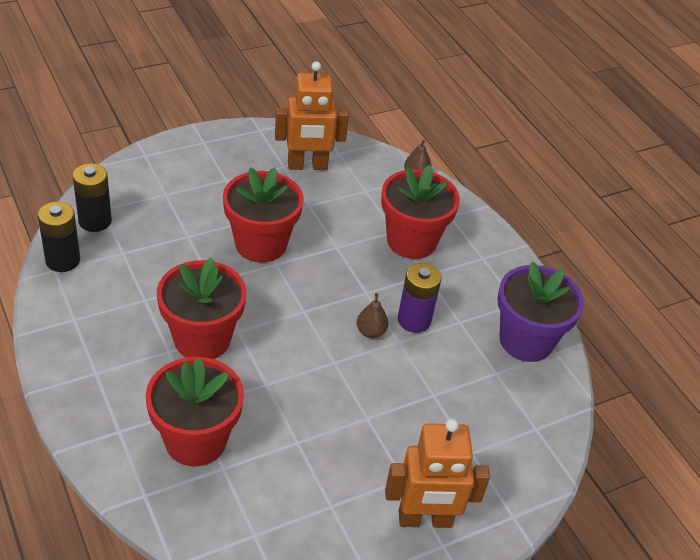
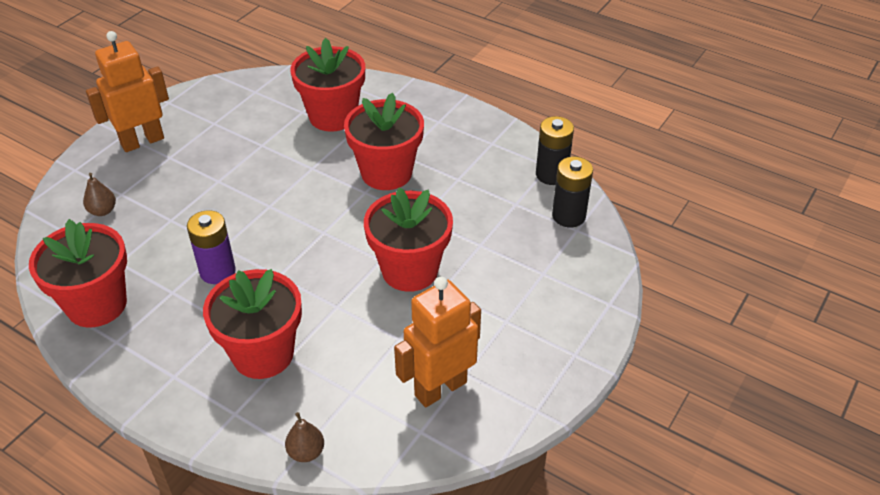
camera: 155 degrees right, 0 degrees up
(371, 332) = (252, 242): brown pear -> brown pear (103, 211)
(526, 340) = (97, 305): purple flower pot -> red flower pot

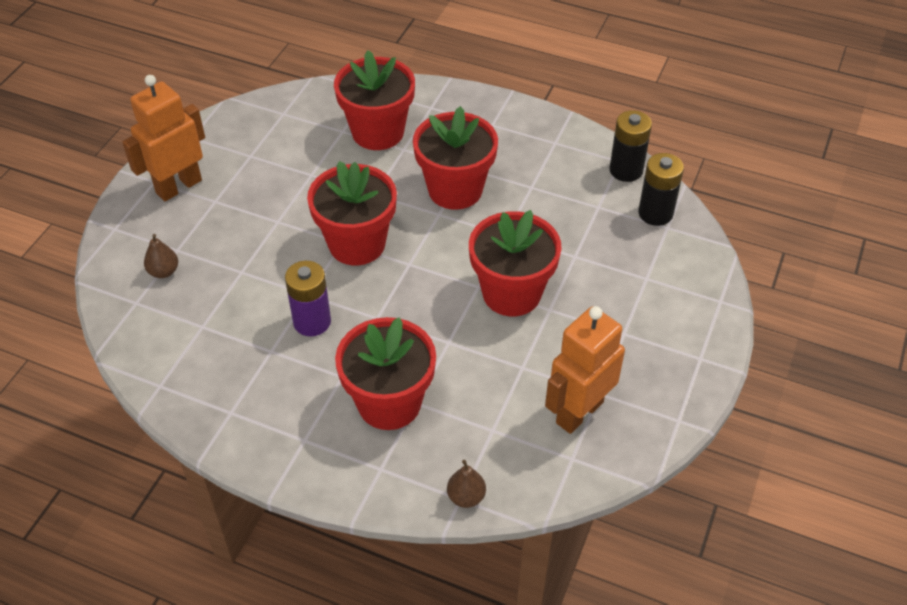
camera: 10 degrees left, 5 degrees up
(97, 305) = (196, 376): red flower pot -> red flower pot (357, 244)

